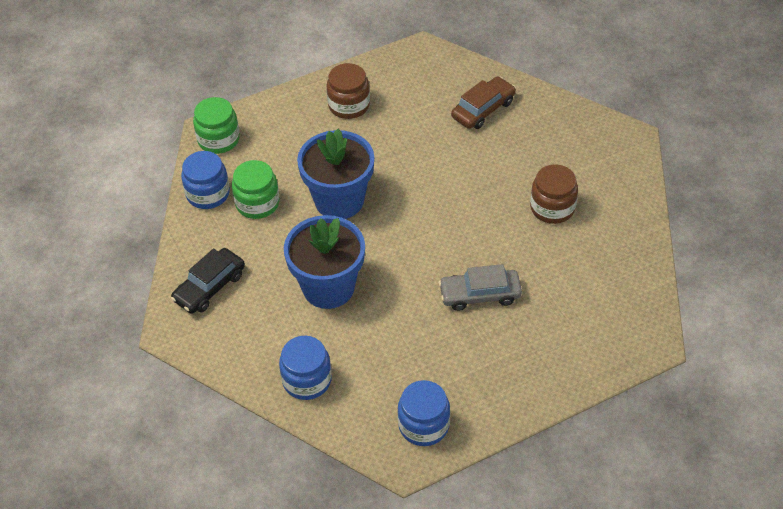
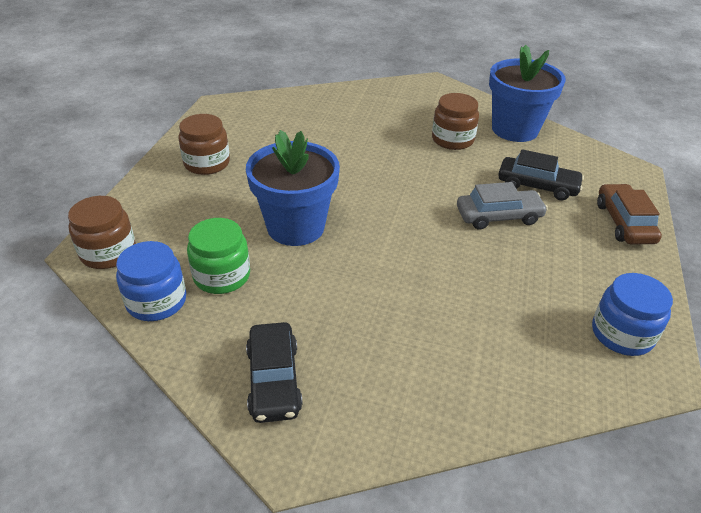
camera: 50 degrees left, 10 degrees down
(218, 139) = (108, 252): green jar -> brown jar
(307, 380) = (487, 382): blue jar -> none
(328, 287) = (386, 294): blue flower pot -> blue flower pot (515, 129)
(480, 294) = (499, 216): grey car -> grey car turned 135 degrees counterclockwise
(483, 109) = (317, 114): brown car -> brown car (624, 222)
(550, 294) = (537, 186): none -> black car

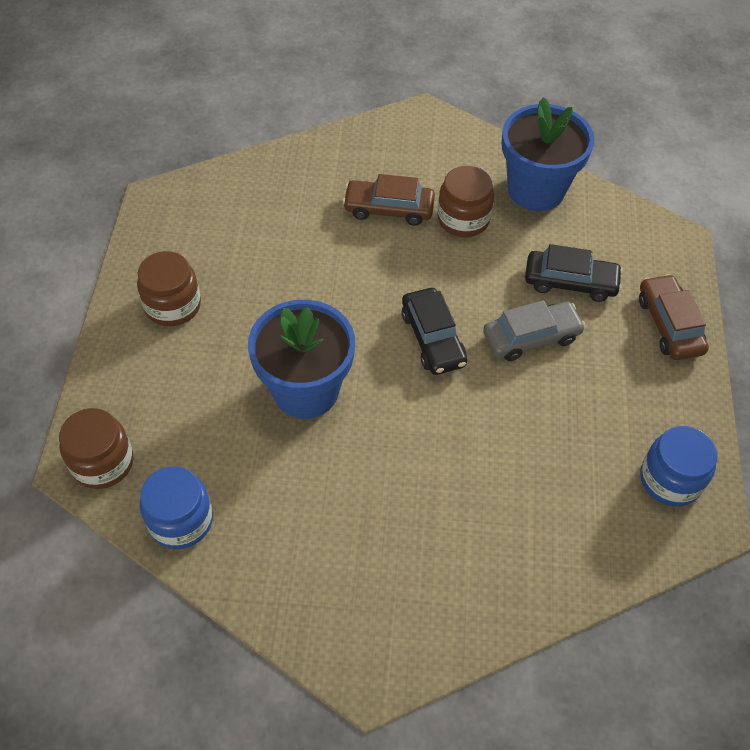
camera: 10 degrees left, 15 degrees up
(222, 276) = (241, 474): green jar -> none
(274, 380) = (332, 596): black car -> black car (433, 338)
(394, 128) = (389, 209): none -> brown car

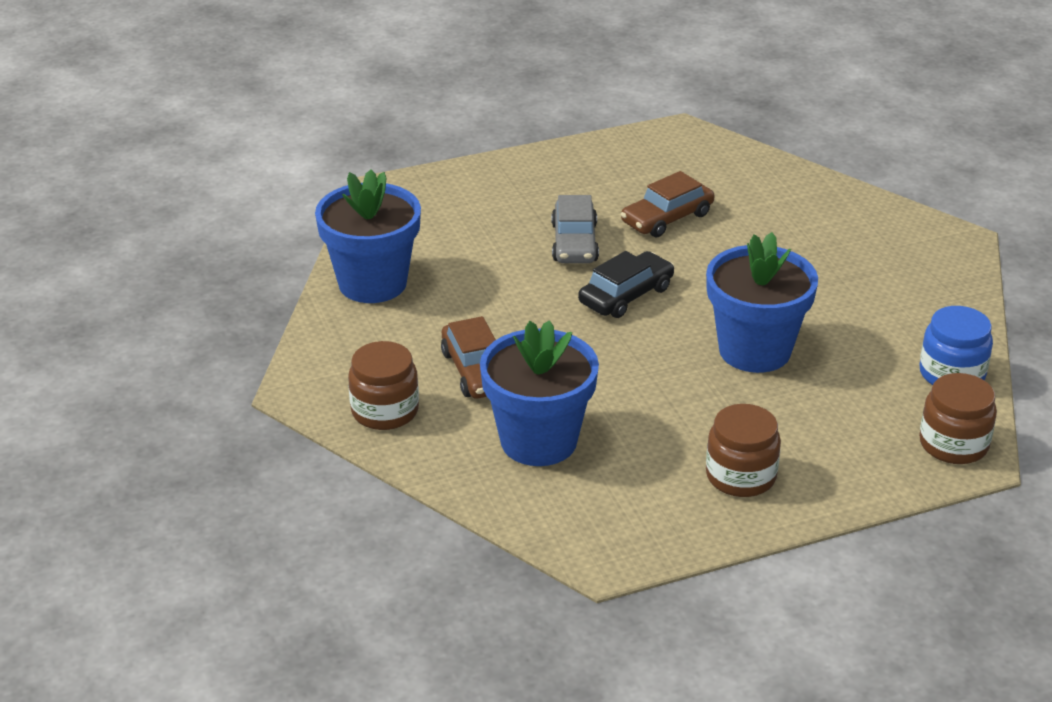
camera: 115 degrees left, 20 degrees down
(289, 212) = (538, 441): none -> blue flower pot
(463, 219) = (452, 318): brown jar -> brown jar (385, 411)
(531, 337) = (574, 243): grey car -> grey car turned 135 degrees counterclockwise
(570, 282) = (487, 236): black car -> none
(669, 325) = (496, 177): brown car -> brown car (667, 218)
(670, 479) = (658, 151): blue jar -> none

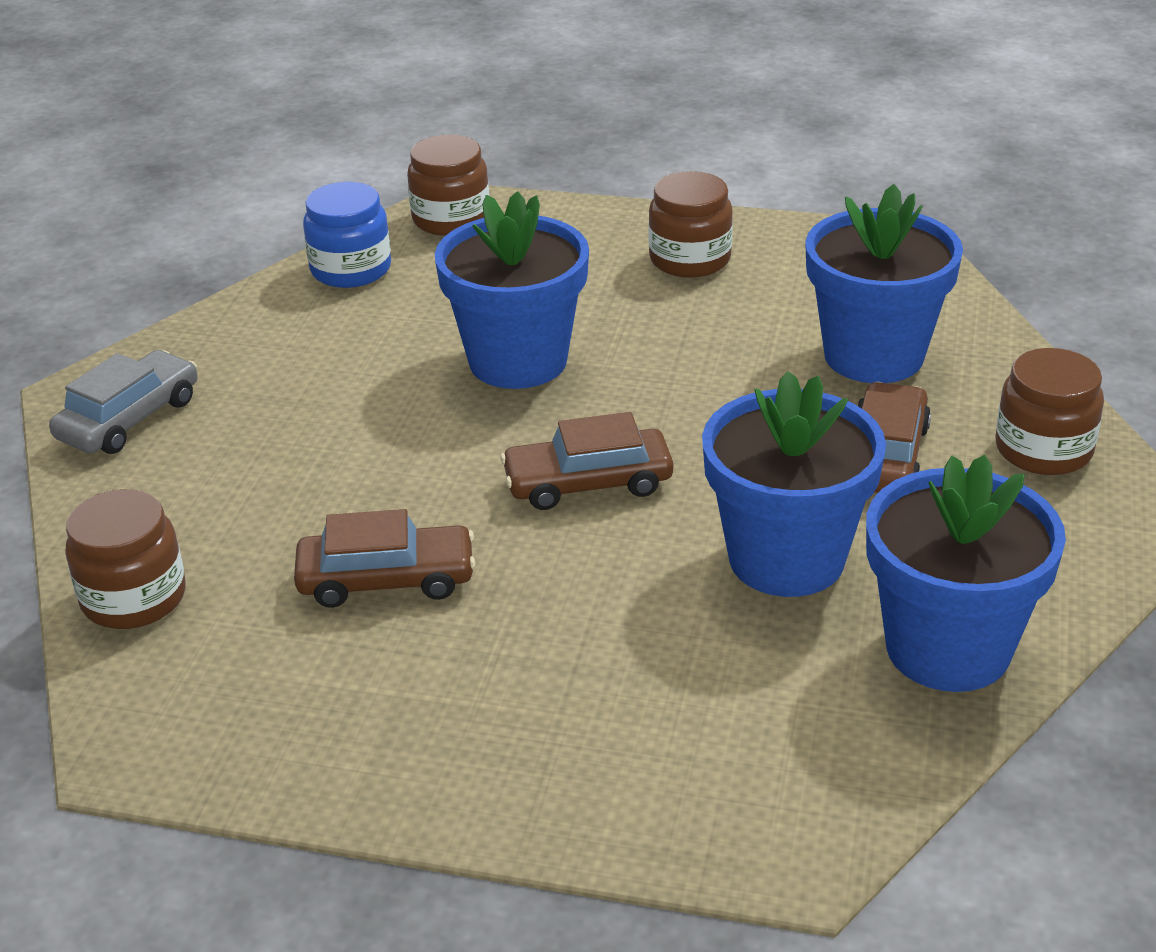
camera: 145 degrees left, 0 degrees up
(484, 295) = (786, 559): none -> blue flower pot
(574, 243) = (569, 594): grey car -> grey car (129, 419)
(626, 295) = (588, 483): black car -> brown car
(767, 173) = (134, 598): none -> brown jar

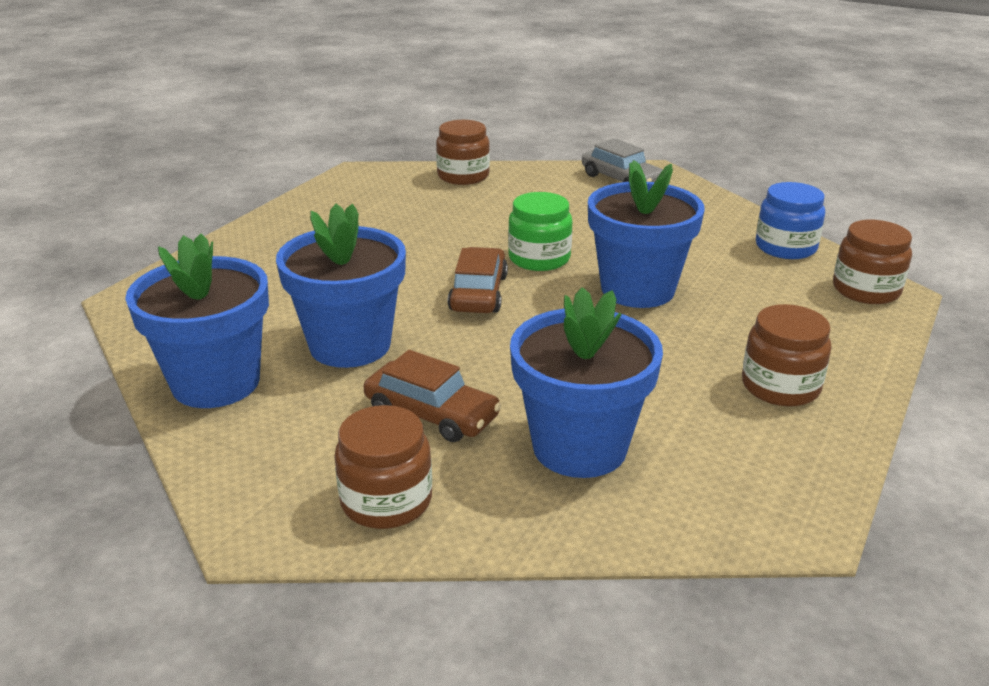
camera: 105 degrees right, 5 degrees down
(386, 579) = (431, 228): brown car -> none
(458, 451) = (539, 258): none -> green jar

